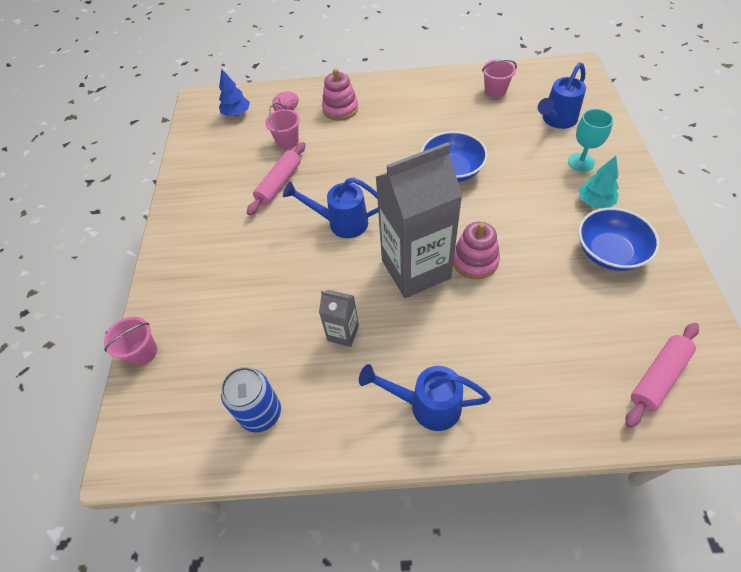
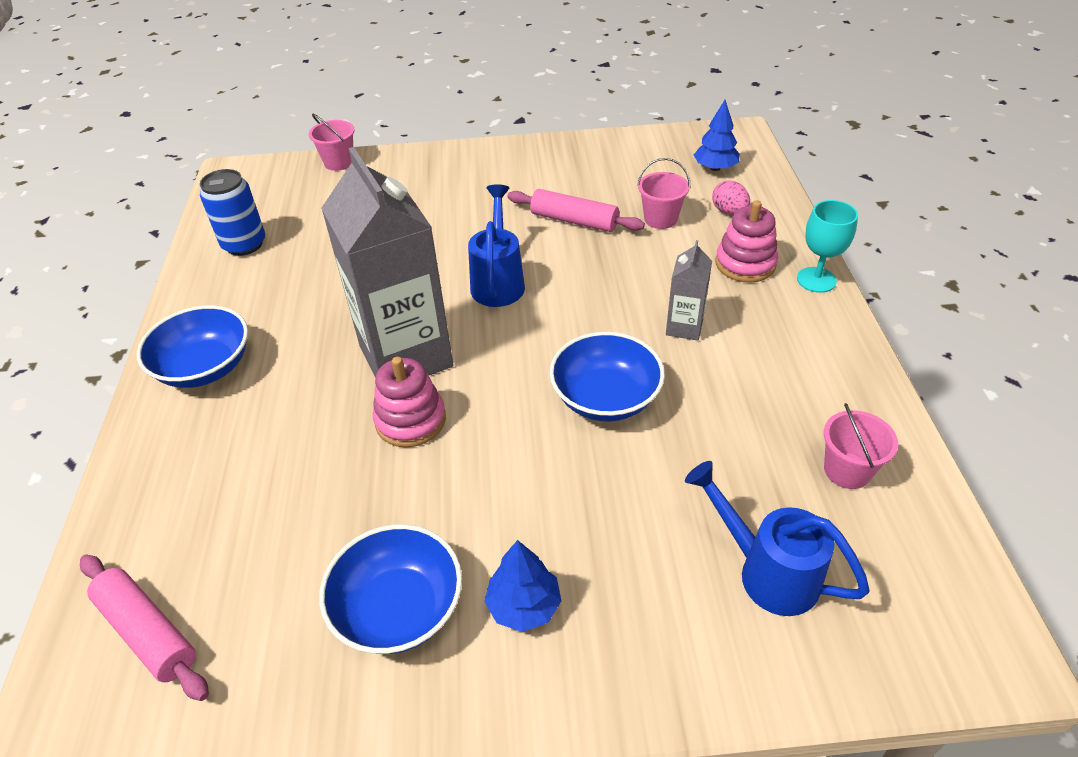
camera: 85 degrees right, 10 degrees down
(343, 333) = (322, 295): grey carton -> grey carton (684, 327)
(426, 405) = (205, 367): blue watering can -> blue bowl
(581, 162) = (636, 599): turquoise goblet -> turquoise goblet (816, 280)
(594, 202) = (524, 606): turquoise tree -> blue tree

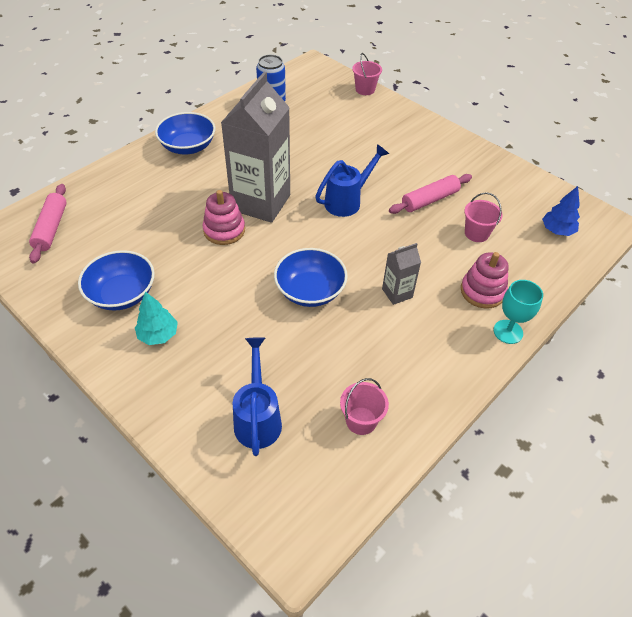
camera: 45 degrees right, 5 degrees up
(524, 606) = (158, 335): blue tree -> turquoise tree
(574, 220) = (429, 200): pink rolling pin -> pink rolling pin turned 75 degrees clockwise
(729, 211) = (522, 259): pink egg -> none

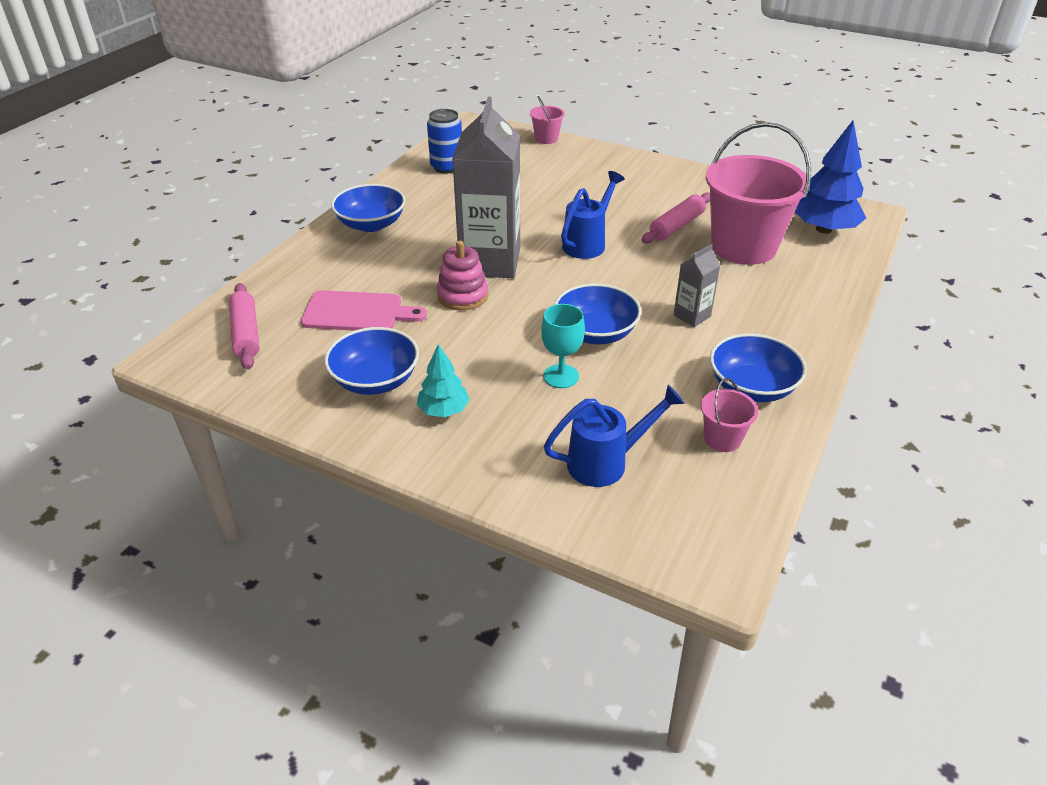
camera: 15 degrees left, 10 degrees down
(139, 228) = (357, 312): none -> pink cutting board
(258, 417) = (607, 462): blue watering can -> blue watering can turned 90 degrees clockwise
(411, 376) = (752, 387): none -> blue bowl
(476, 233) = (743, 247): pink bucket -> pink bucket, size x2.30
(482, 291) = (780, 296): pink stacking toy -> none
(508, 332) = (827, 326): turquoise goblet -> turquoise goblet (561, 376)
(557, 231) = (823, 229): blue tree -> blue tree, size x1.75

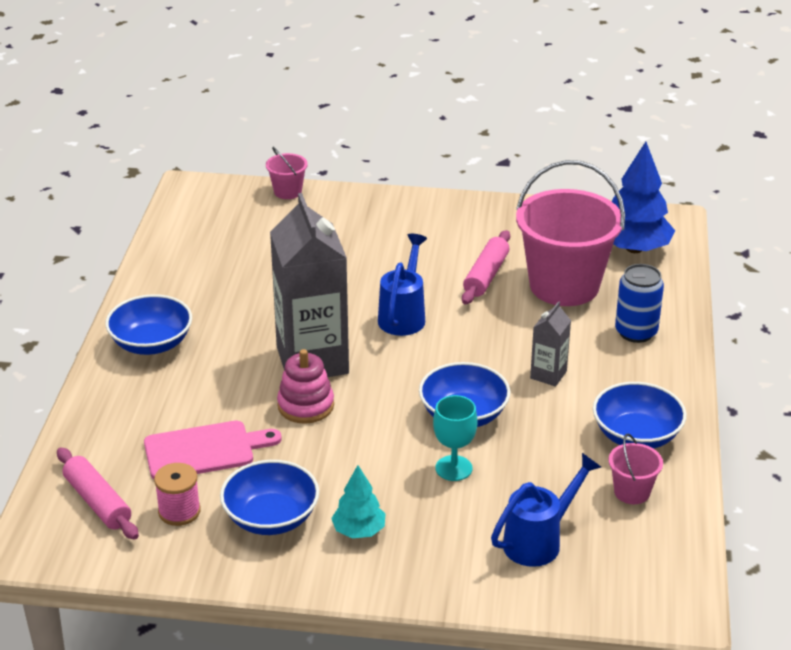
camera: 20 degrees left, 5 degrees down
(304, 356) = (179, 511): none -> pink spool
(447, 167) = (193, 252): blue can -> blue can (636, 332)

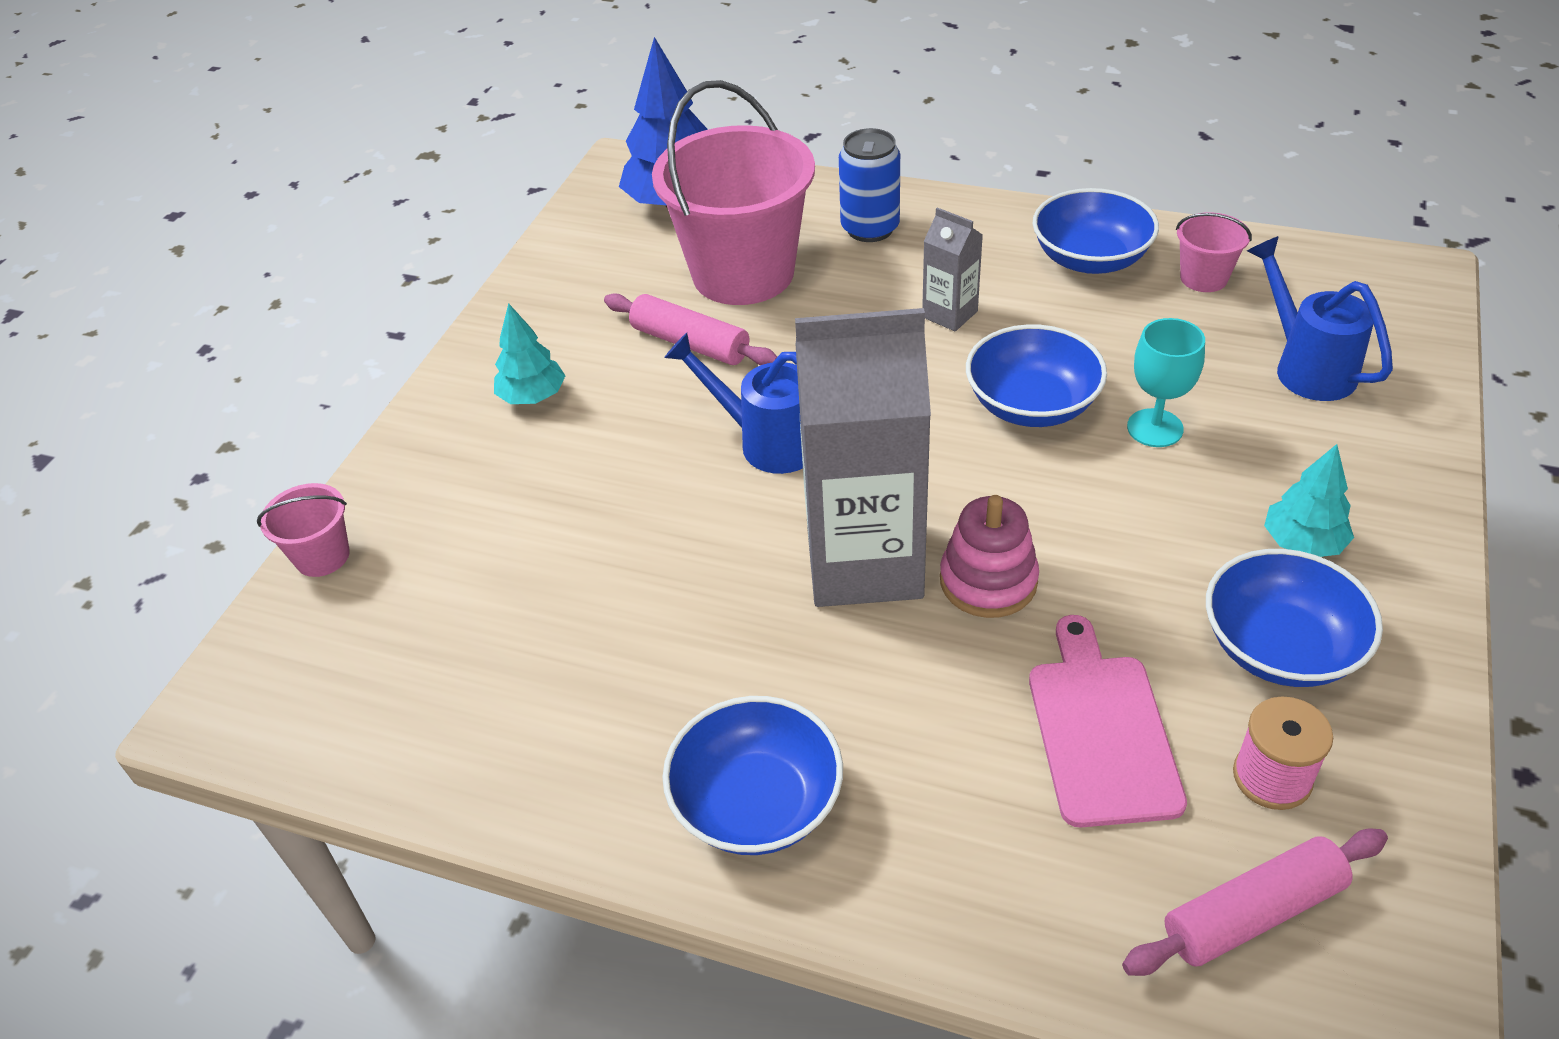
camera: 75 degrees left, 10 degrees up
(422, 229) = (533, 397): none -> turquoise tree

